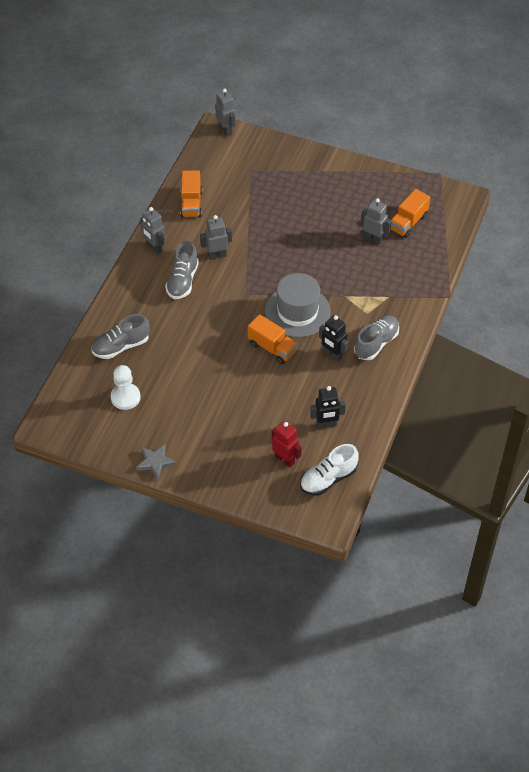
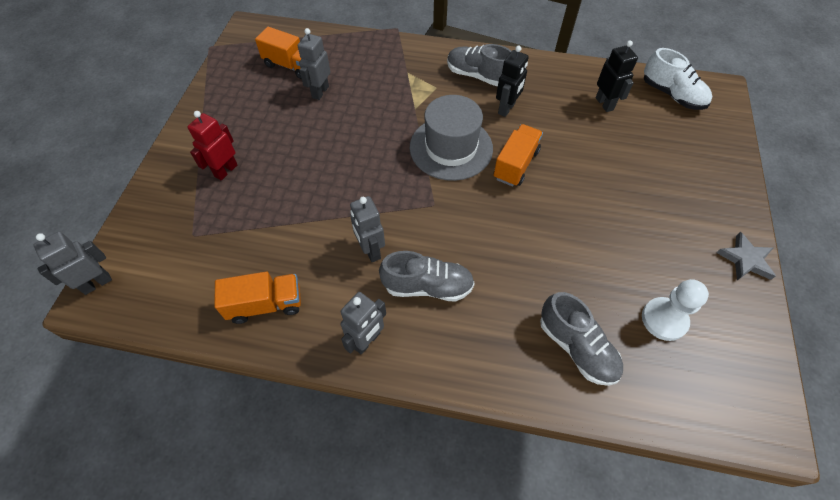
camera: 100 degrees left, 5 degrees up
(285, 459) = (668, 132): red robot -> red robot (226, 170)

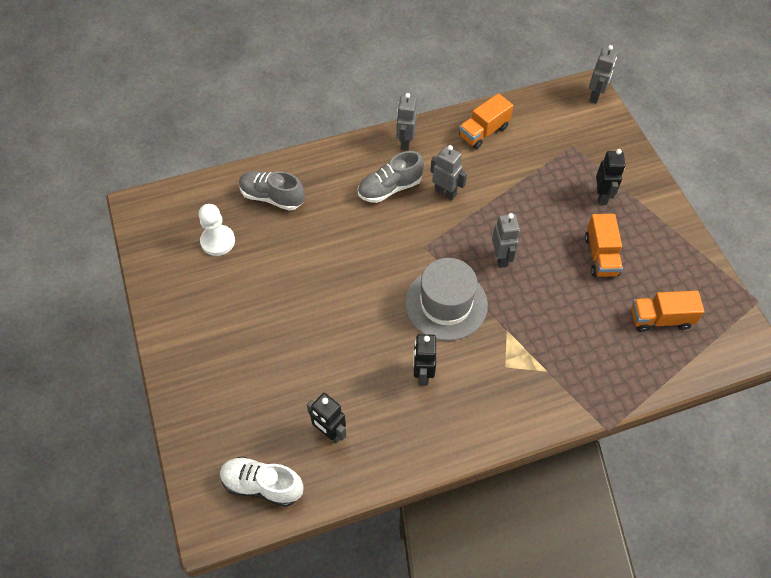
camera: 150 degrees right, 0 degrees up
(226, 170) = (602, 196): red robot -> black robot
(320, 92) = (605, 303): grey robot -> grey robot (501, 258)
(478, 76) = (475, 403): grey shoe -> none
(515, 165) = (381, 315): orange truck -> orange truck (600, 255)
(745, 259) = (162, 317): grey star -> none

